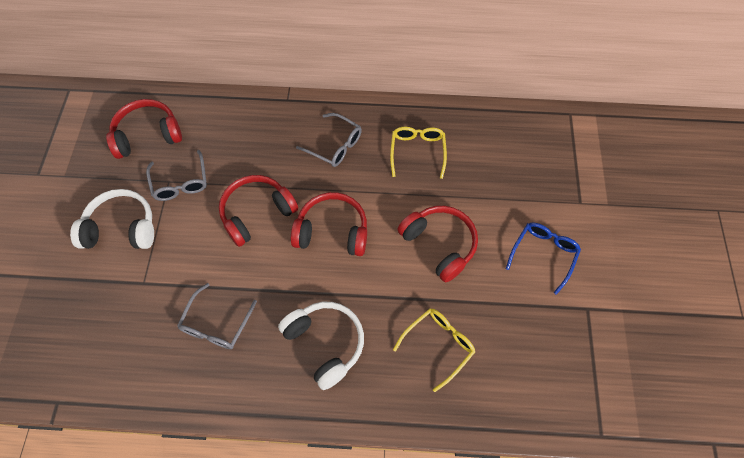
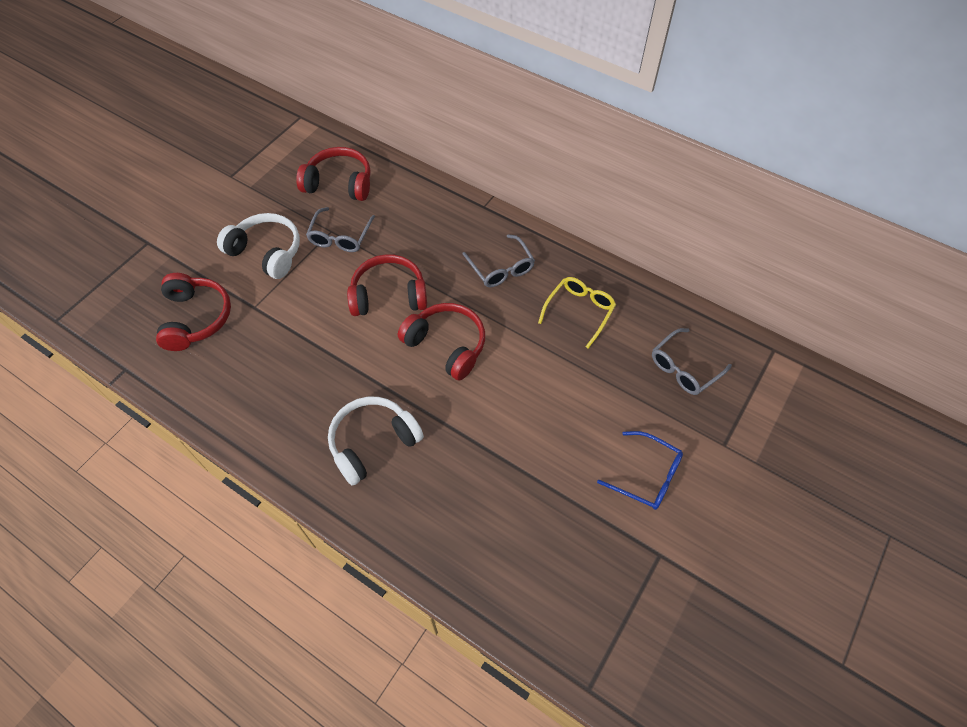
camera: 30 degrees right, 5 degrees down
(216, 324) = (290, 374): grey glasses -> grey glasses (684, 368)
(325, 343) = (373, 443): white headphones -> white headphones turned 120 degrees counterclockwise
(438, 345) = (477, 504): yellow glasses -> none
(439, 244) = (543, 410): red headphones -> red headphones (196, 318)
(543, 255) = (646, 476): blue glasses -> blue glasses turned 60 degrees clockwise

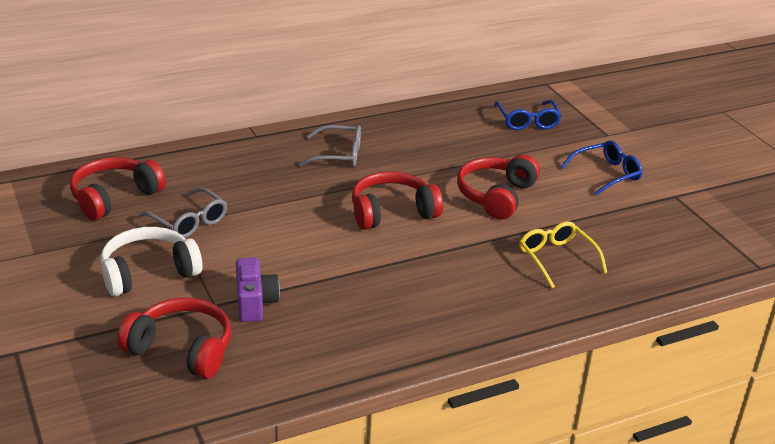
camera: 60 degrees left, 25 degrees down
(270, 327) = (254, 303): none -> purple camera
(373, 443) = (458, 288): white headphones -> none
(389, 295) = (299, 221): red headphones -> red headphones (496, 196)
(579, 312) = (427, 139): yellow glasses -> yellow glasses (557, 259)
(684, 368) = (527, 121): grey glasses -> blue glasses

